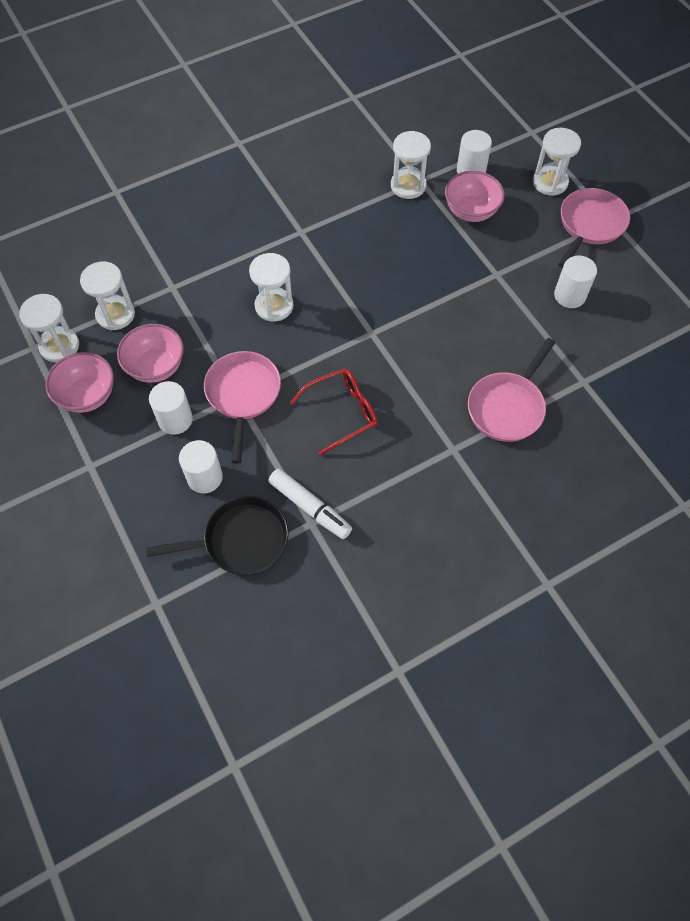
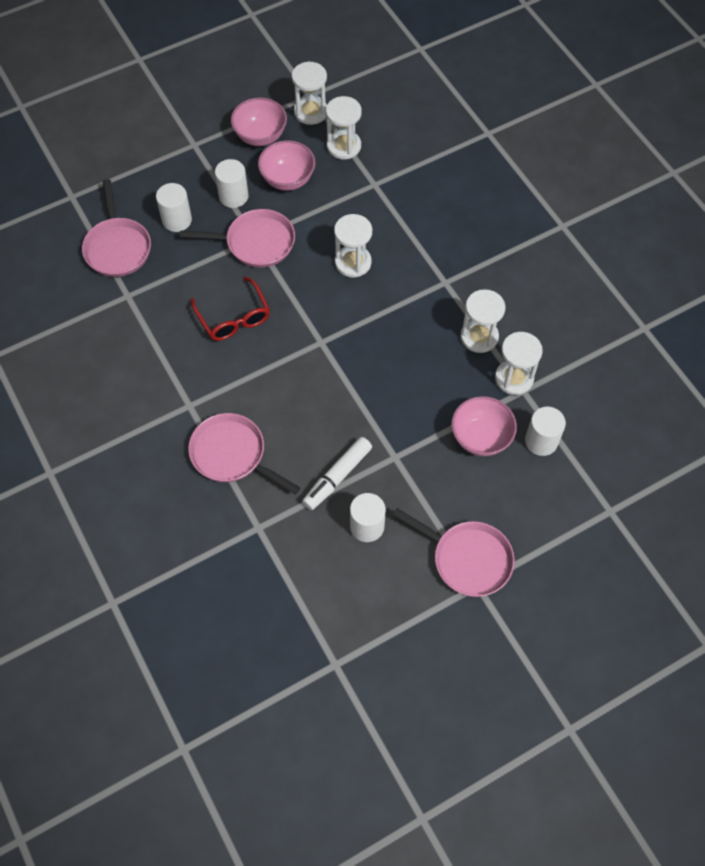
camera: 90 degrees right, 0 degrees up
(240, 540) = (117, 247): black pan -> pink pan
(310, 507) = (142, 294): white marker -> white marker (337, 476)
(550, 182) = (530, 523): white hourglass -> white hourglass (479, 337)

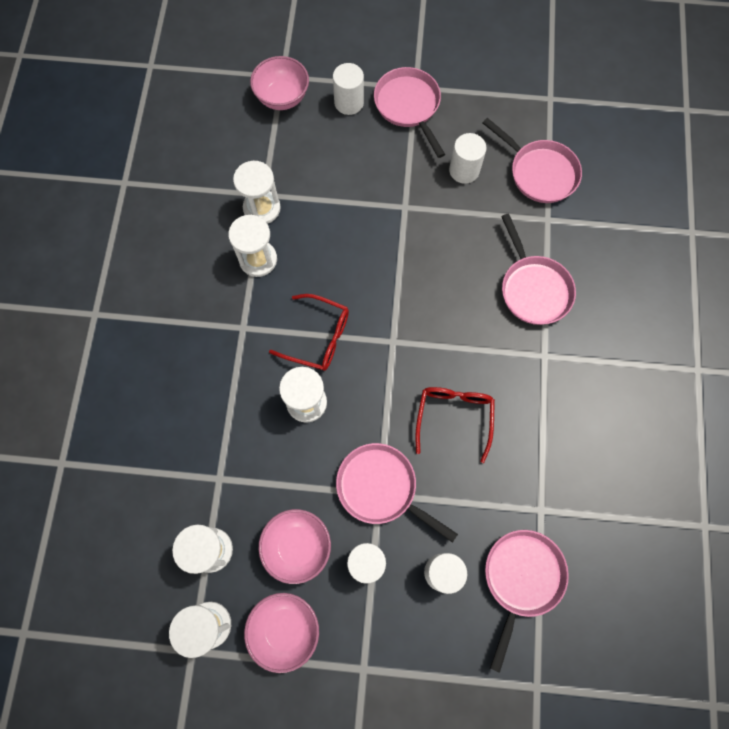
camera: 145 degrees left, 10 degrees up
(295, 570) = (539, 172): none -> pink pan
(337, 476) = (460, 219): white marker -> none
(381, 310) = (318, 337): none -> red glasses
(481, 437) = (327, 180): pink bowl -> pink bowl (282, 97)
(541, 441) = (285, 150): white cylinder -> white cylinder (349, 102)

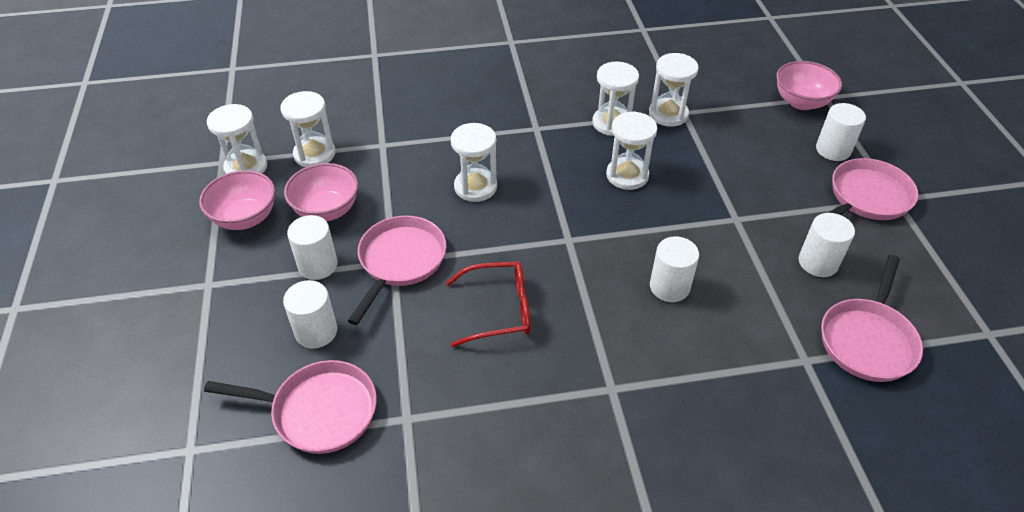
camera: 75 degrees right, 25 degrees down
(318, 337) = (548, 181): red glasses -> none
(330, 270) = (627, 175): none -> white hourglass
(462, 282) = (669, 287): none -> white cylinder
(533, 288) = (698, 360): pink pan -> none

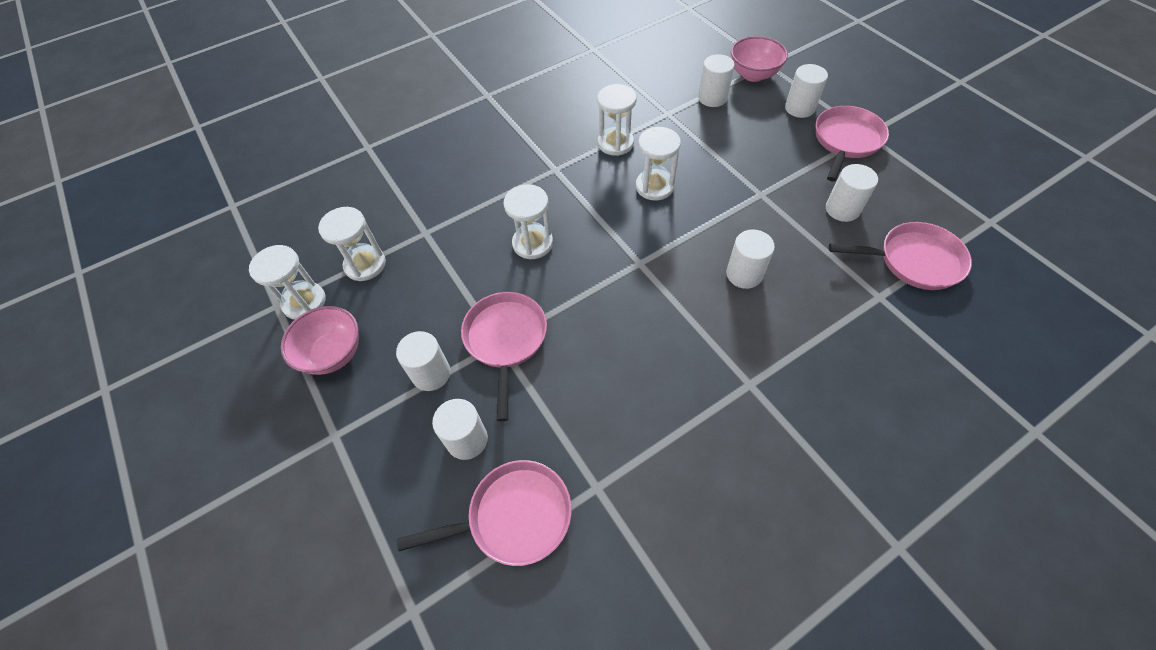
camera: 20 degrees left, 10 degrees up
(326, 210) = (409, 316): pink bowl -> none
(499, 310) = (618, 351): red glasses -> none
(668, 114) = (656, 119): white hourglass -> none
(741, 111) = (712, 98): none -> white cylinder
(868, 340) = (913, 261): pink pan -> pink pan turned 90 degrees counterclockwise

